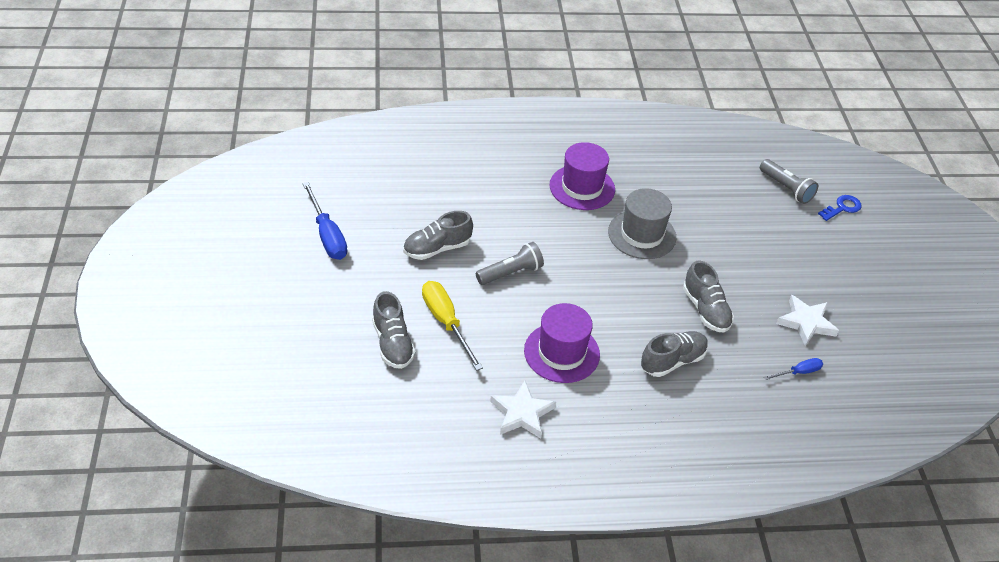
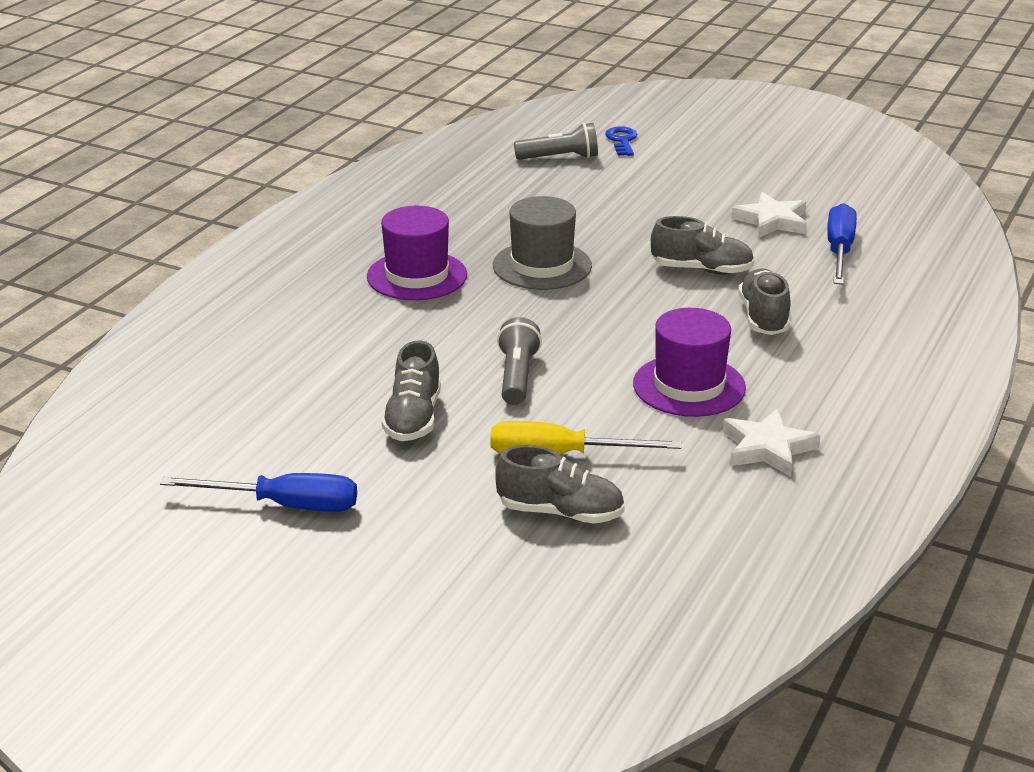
camera: 55 degrees left, 15 degrees down
(798, 372) = (839, 251): blue screwdriver -> blue screwdriver, size x1.84

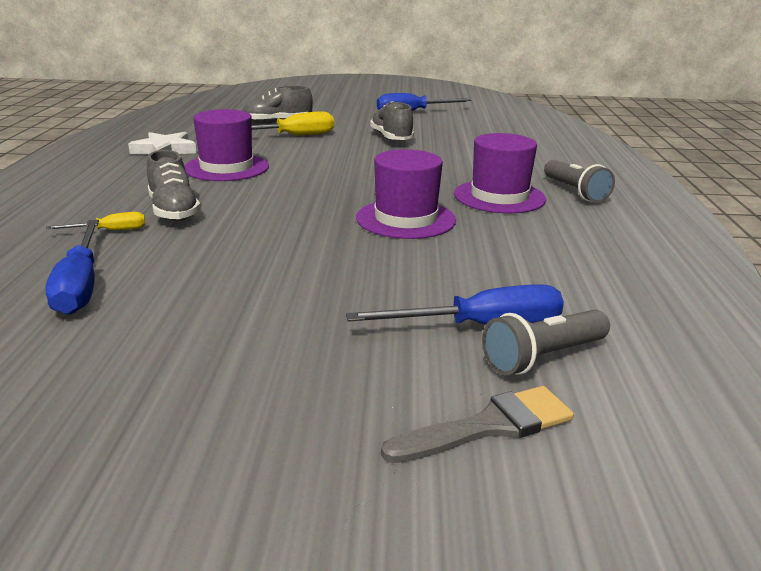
camera: 155 degrees right, 5 degrees down
(517, 376) = (350, 158): grey flashlight -> grey flashlight (575, 192)
(542, 266) = (405, 219): grey hat -> purple hat
(577, 177) = (480, 326): none -> blue screwdriver
(622, 140) = (489, 426): blue key -> grey brush
(701, 270) = (246, 239): grey shoe -> none
(771, 221) = (172, 310): white star -> none
(824, 302) = (110, 231): none -> yellow screwdriver

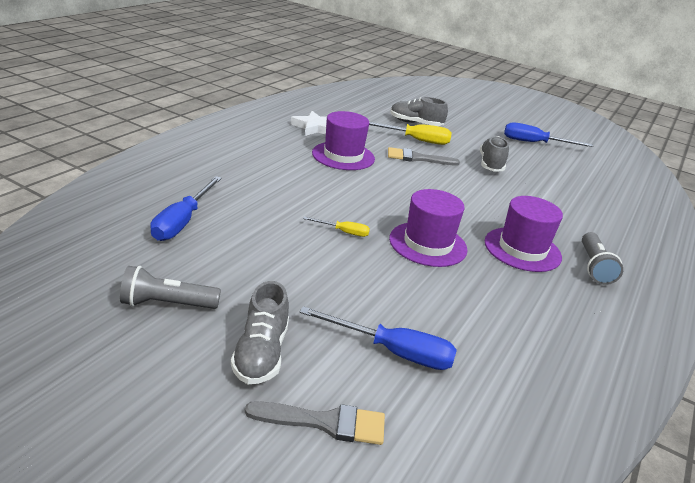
camera: 25 degrees right, 5 degrees up
(110, 231) = (229, 186): yellow screwdriver -> yellow screwdriver (343, 232)
(173, 211) = (278, 183): grey shoe -> grey shoe (261, 353)
(312, 150) = (417, 158): none -> grey brush
(542, 357) = (411, 393): grey flashlight -> grey flashlight (167, 304)

